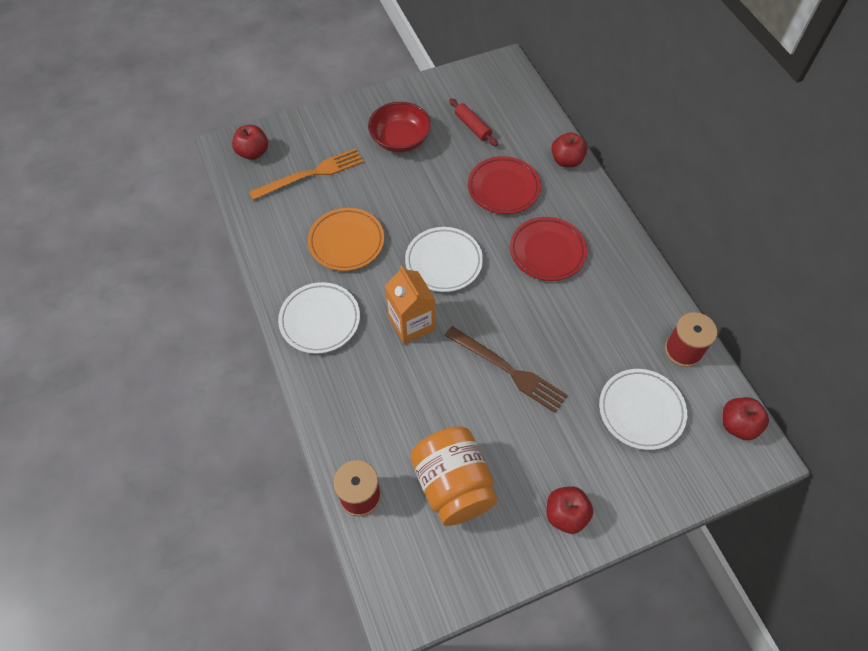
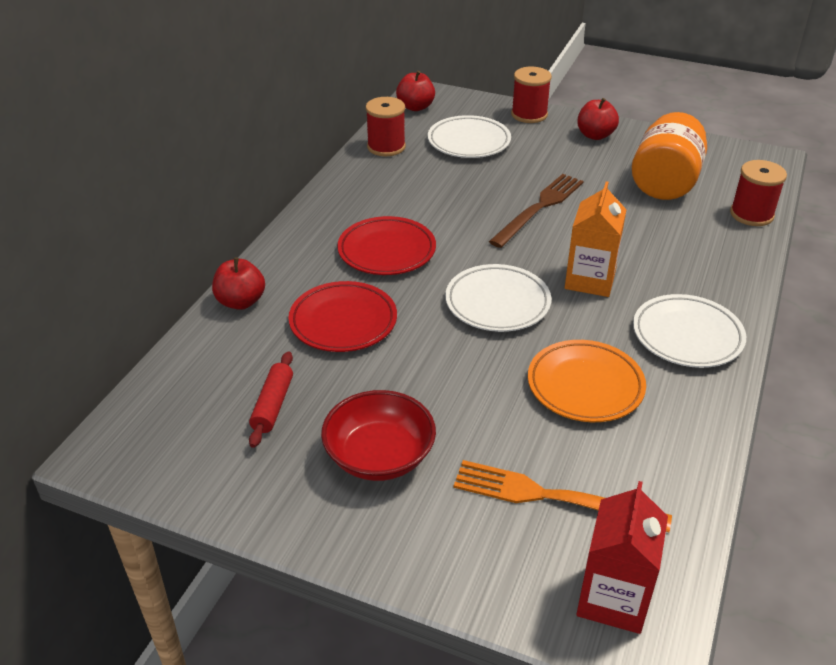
camera: 135 degrees left, 20 degrees down
(253, 153) = (613, 598): red apple -> red carton
(508, 370) = (539, 208): brown fork -> brown fork turned 45 degrees clockwise
(647, 500) = (529, 114): none -> red spool

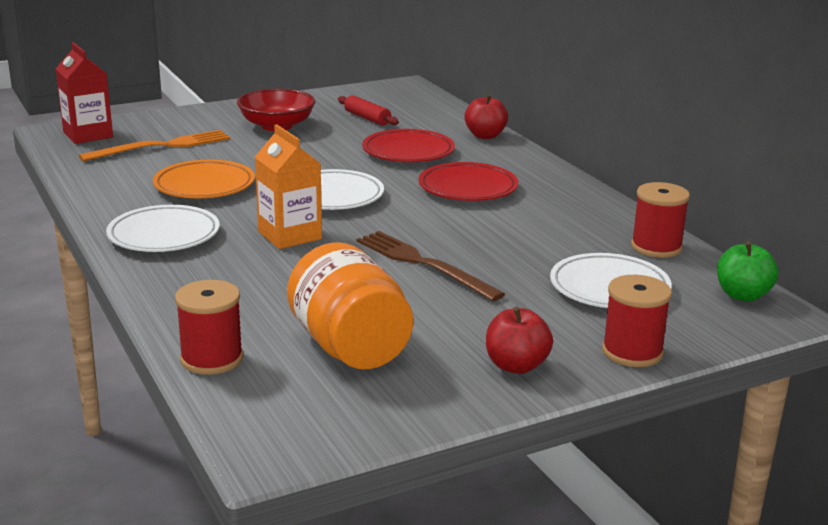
camera: 130 degrees right, 15 degrees down
(415, 107) = (742, 295): red apple -> green apple
(539, 208) = (423, 264): brown fork -> brown fork turned 150 degrees clockwise

